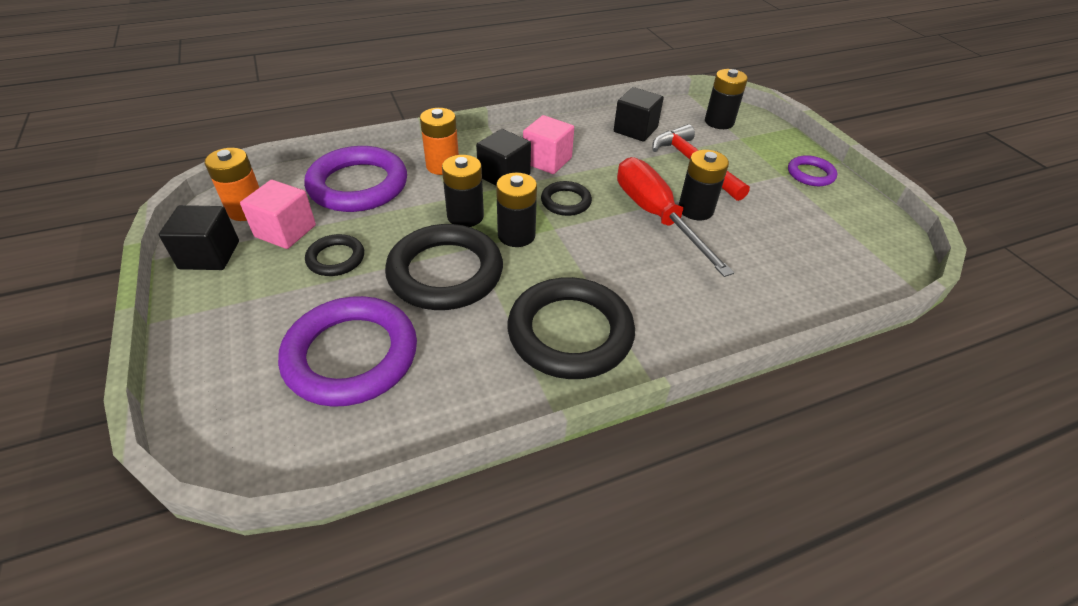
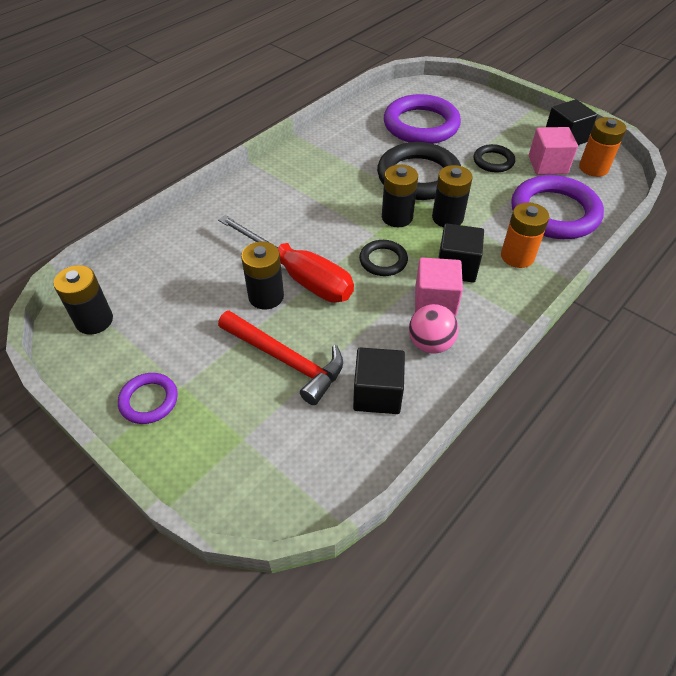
camera: 155 degrees right, 5 degrees up
(570, 333) = (314, 171): black ring -> none
(576, 140) = (430, 344): none -> pink ball
(719, 122) = (279, 464): black battery -> black battery (94, 320)

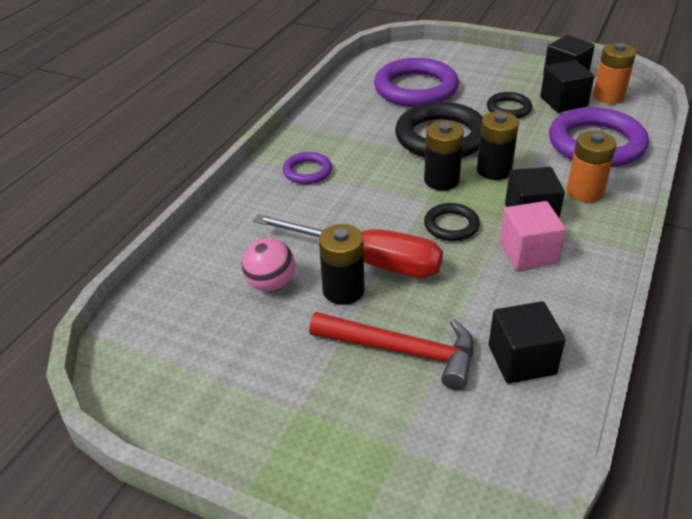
camera: 15 degrees left, 10 degrees down
(94, 320) = (151, 364): black battery -> none
(149, 400) = (265, 436): purple ring -> purple ring (307, 171)
(430, 344) = (548, 295): pink ball -> pink ball (271, 284)
(547, 165) = (563, 102): pink cube -> black cube

